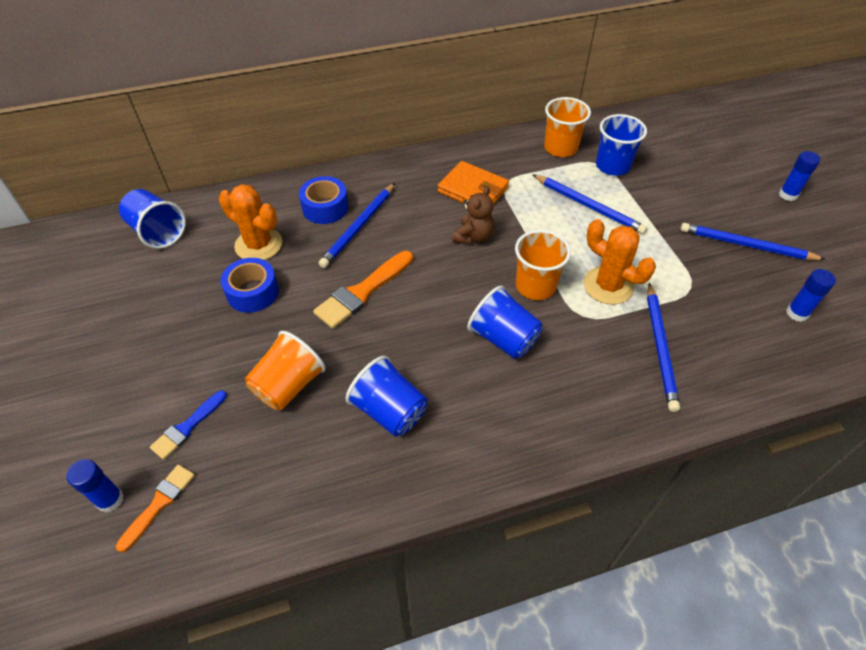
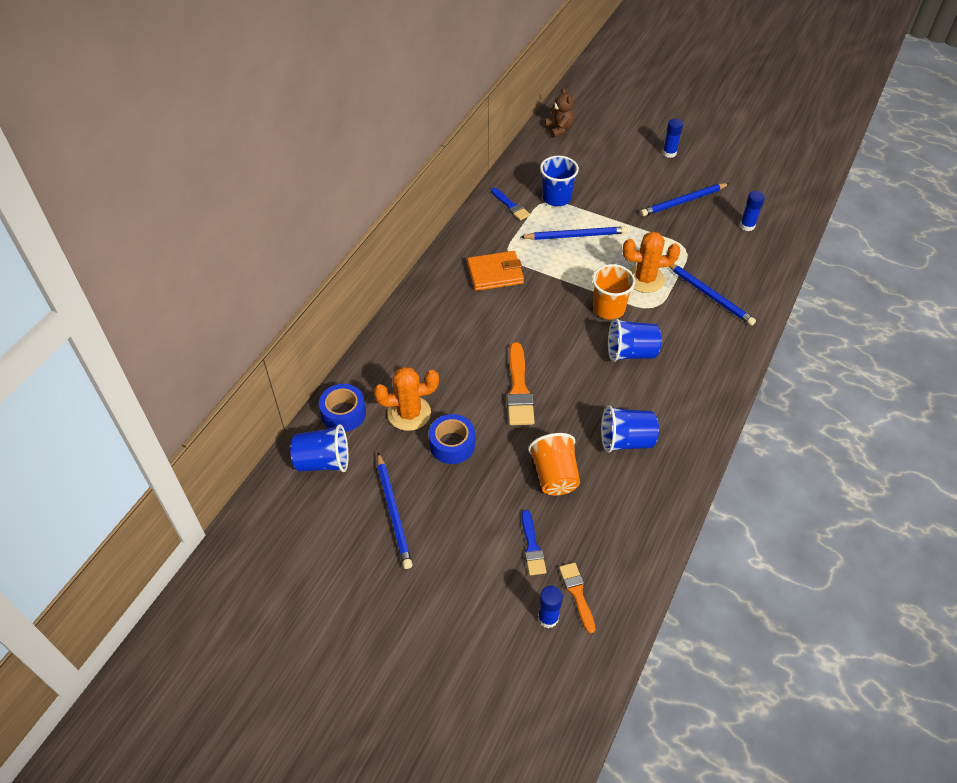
camera: 45 degrees left, 0 degrees up
(325, 208) = (417, 355): blue tape -> blue tape (343, 413)
(359, 227) = (458, 351): blue pencil -> blue pencil (393, 512)
(473, 237) = (536, 304): brown teddy bear -> brown teddy bear (559, 129)
(560, 148) = (511, 206): orange cup -> blue brush

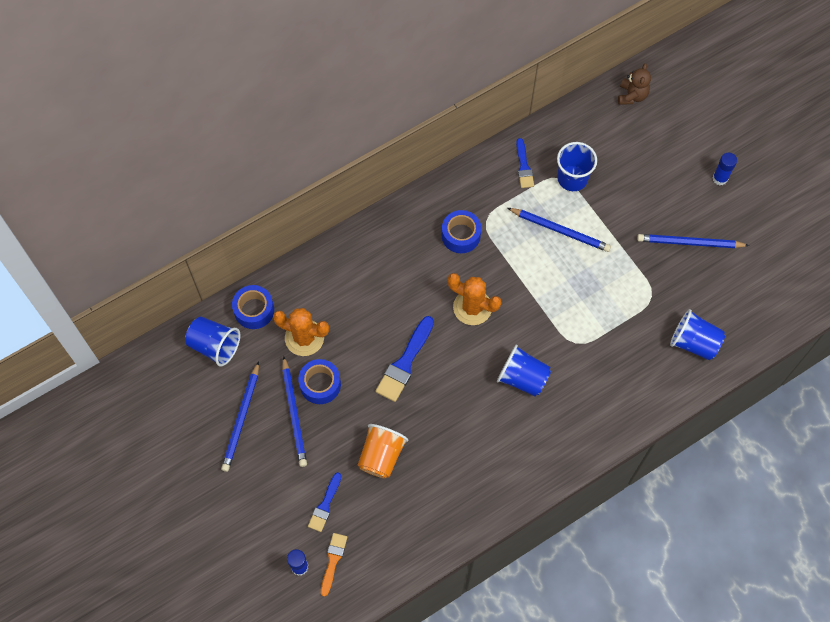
camera: 30 degrees right, 15 degrees up
(495, 273) = (461, 235): orange wallet -> blue tape
(518, 389) = (404, 363): orange brush -> blue brush
(608, 308) = (535, 324): orange cup -> none
(626, 441) = (459, 457): blue cup -> blue cup (694, 342)
(645, 279) = (589, 310): orange cactus -> orange cactus (472, 307)
(709, 295) = (635, 357): blue pencil -> blue pencil (294, 413)
(747, 226) = (730, 301): blue glue stick -> none

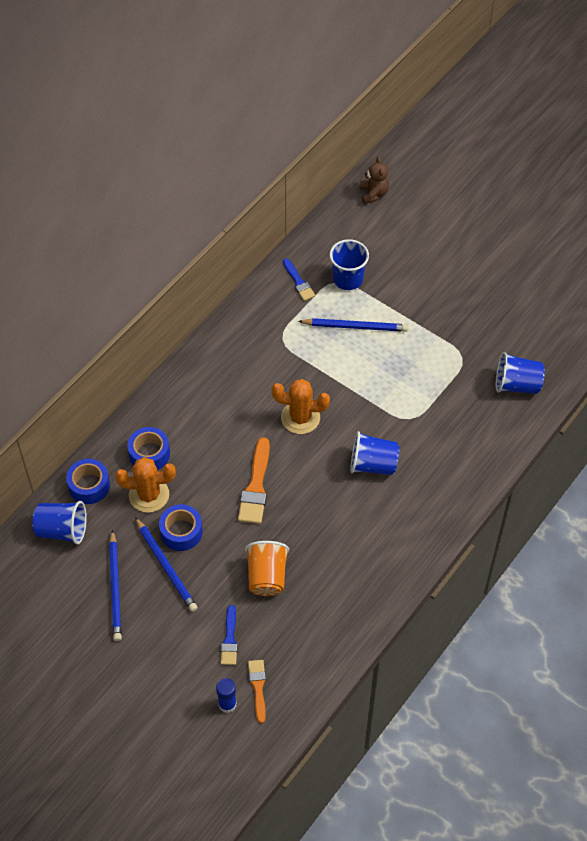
camera: 20 degrees left, 10 degrees down
(404, 363) = (256, 486): blue brush -> orange brush
(461, 235) = (264, 358): blue tape -> blue tape (149, 454)
(689, 243) = (477, 302): blue pencil -> none
(720, 178) = (481, 240): blue glue stick -> none

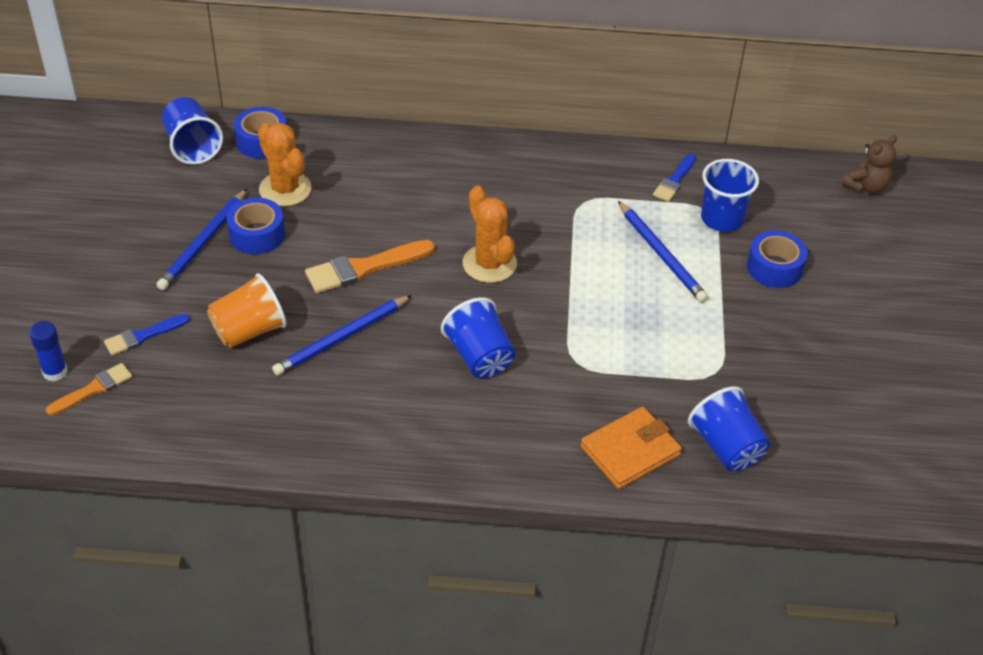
camera: 55 degrees right, 10 degrees down
(115, 588) = (149, 216): blue pencil -> blue pencil (342, 338)
(149, 454) = (338, 167): blue tape -> blue tape (774, 268)
(490, 431) = (630, 451): none -> orange wallet

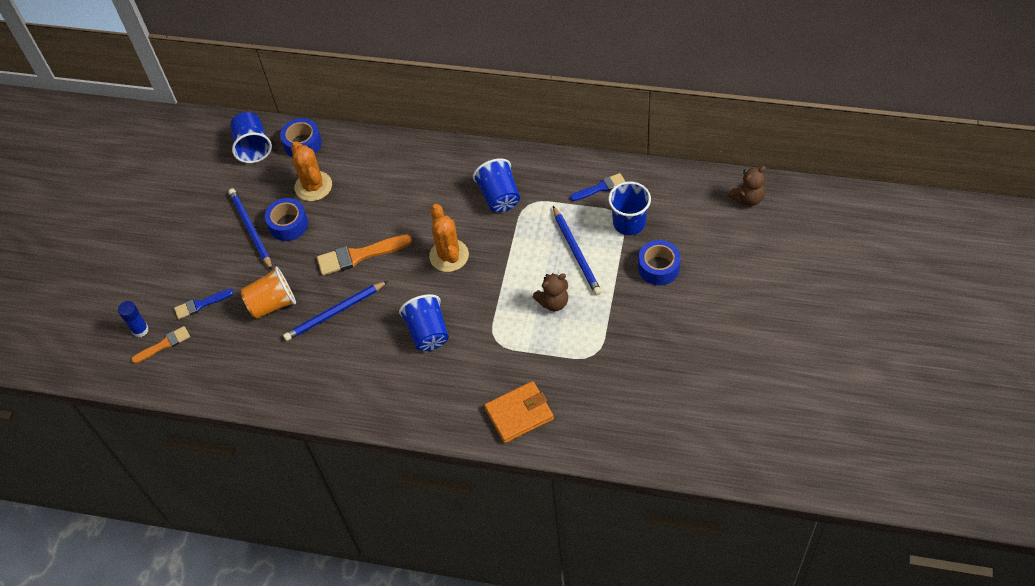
camera: 15 degrees right, 10 degrees up
(203, 242) = (250, 229): blue pencil -> blue pencil turned 120 degrees clockwise
(644, 313) = (553, 302): none -> brown teddy bear
(674, 180) = (600, 187): blue brush -> blue brush turned 150 degrees counterclockwise
(726, 447) = (588, 415): blue cup -> blue cup (499, 196)

